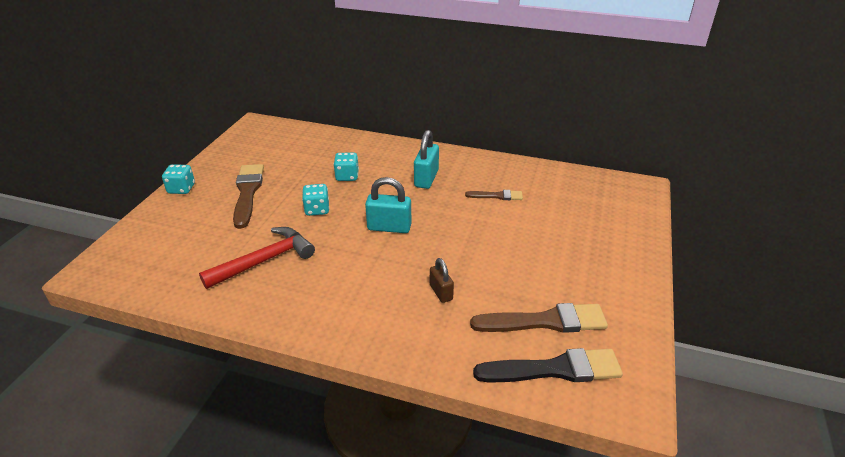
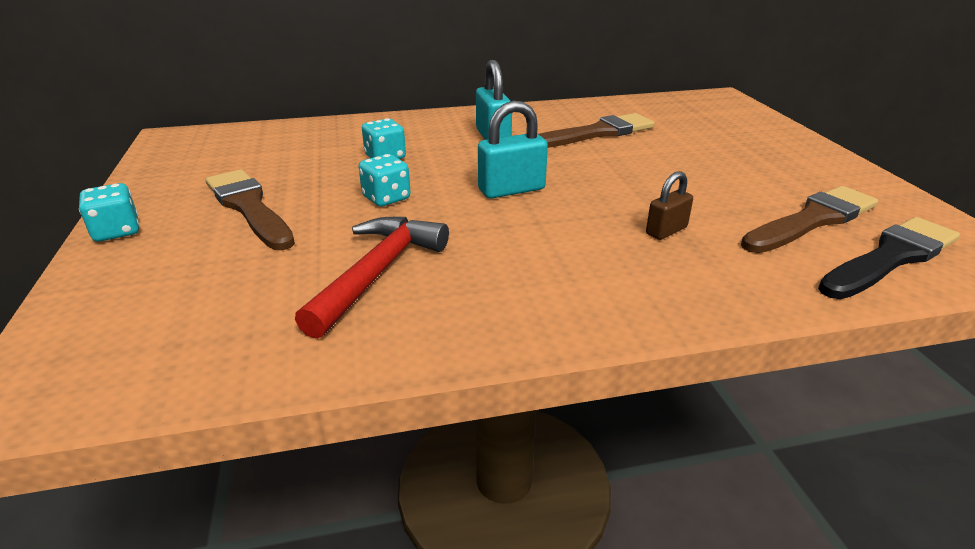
camera: 30 degrees left, 5 degrees down
(441, 292) = (666, 231): brown padlock -> brown padlock turned 75 degrees counterclockwise
(497, 196) = (596, 133): brown brush -> brown brush, size x1.82

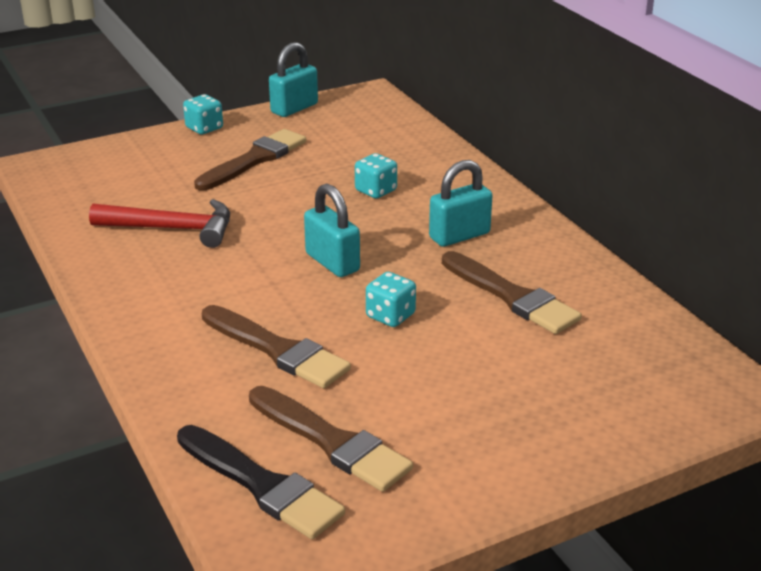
camera: 75 degrees right, 0 degrees up
(147, 174) = (294, 108): none -> turquoise padlock
(386, 198) = (291, 208): turquoise dice -> turquoise dice (390, 316)
(666, 231) = (277, 350): brown padlock -> brown brush

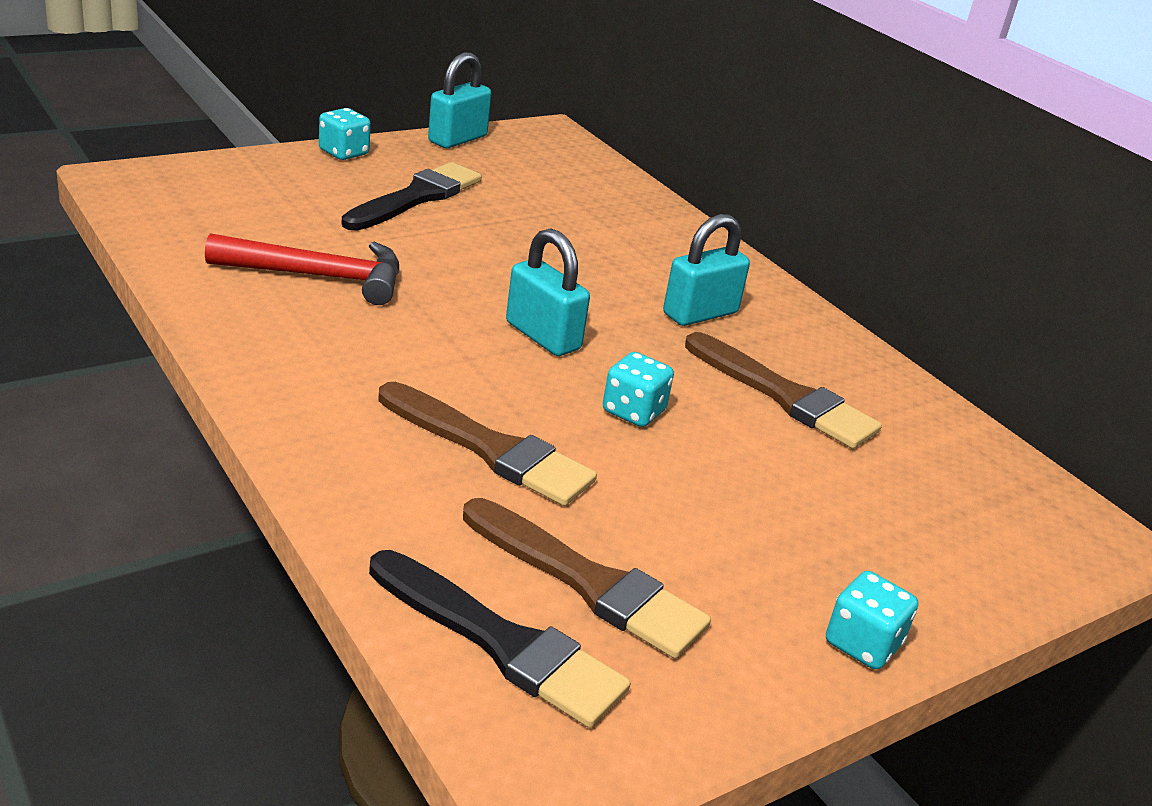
camera: 10 degrees left, 0 degrees up
(254, 160) = (416, 197): brown brush -> black brush
(376, 191) = (581, 249): turquoise dice -> turquoise dice (862, 644)

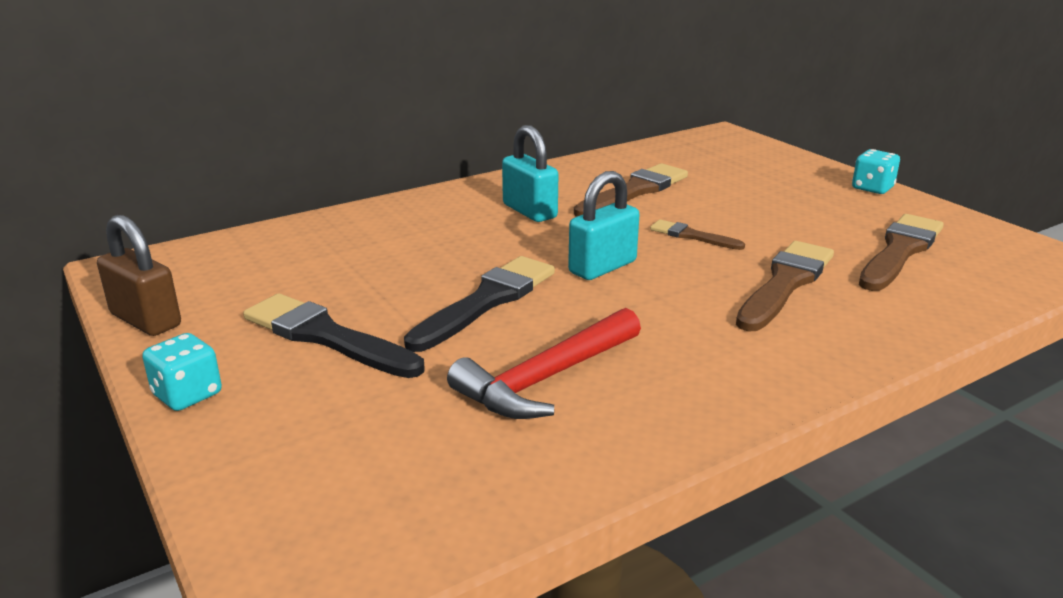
camera: 85 degrees left, 5 degrees down
(320, 276) = (546, 379): red hammer -> red hammer turned 135 degrees counterclockwise
(457, 139) = (146, 320): turquoise padlock -> brown padlock
(500, 642) = (984, 275): black brush -> black brush (486, 301)
(633, 411) = (692, 236): turquoise dice -> brown brush

